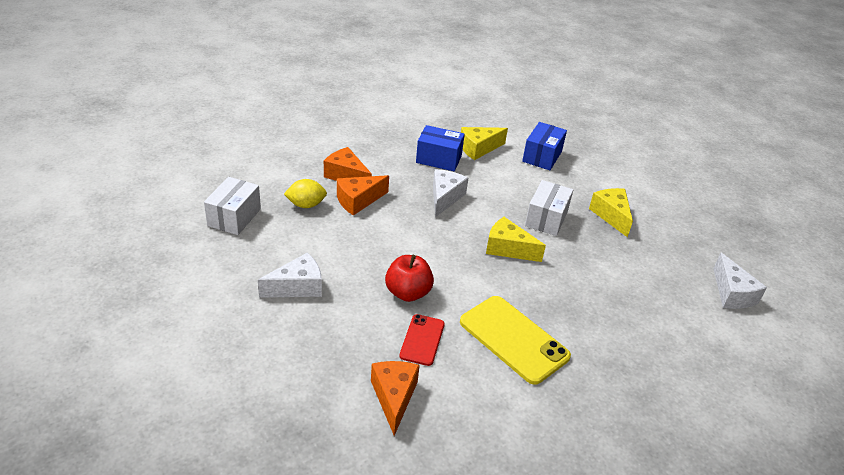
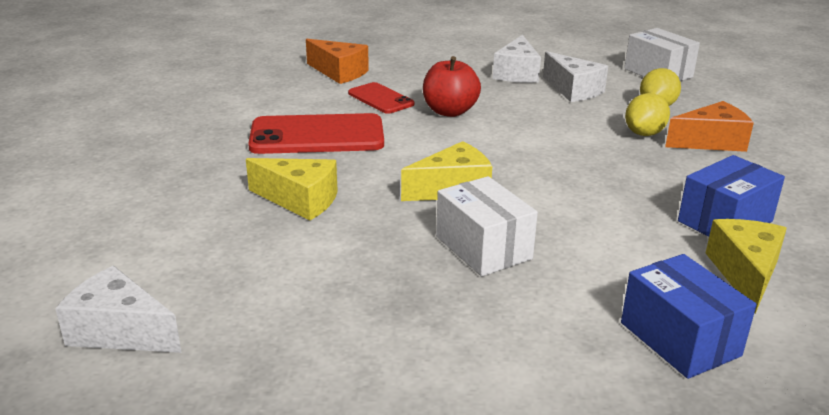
camera: 130 degrees right, 10 degrees down
(358, 201) = (644, 133): orange cheese -> yellow lemon
(445, 198) = (608, 188): white cheese -> white cheese (573, 90)
(514, 339) = (317, 136): yellow phone -> red phone
(611, 216) = (425, 319): yellow cheese -> yellow cheese (300, 200)

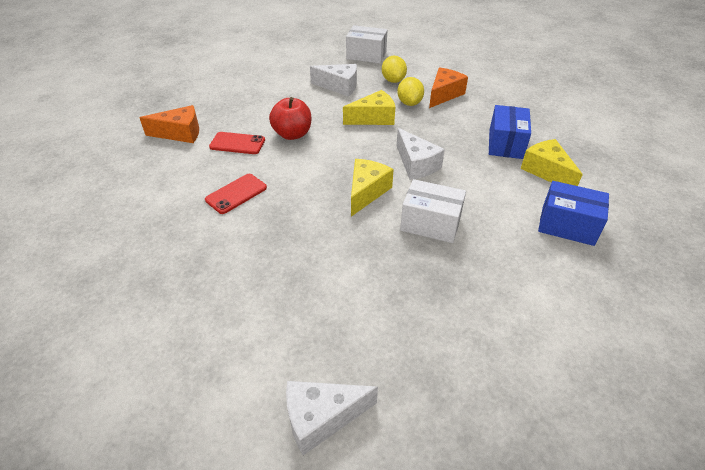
camera: 40 degrees left, 15 degrees up
(300, 200) = (294, 250): yellow cheese -> yellow cheese (373, 118)
(317, 136) = (236, 194): red phone -> red phone, size x0.57
(517, 73) = (293, 86): white cheese -> white cheese (416, 164)

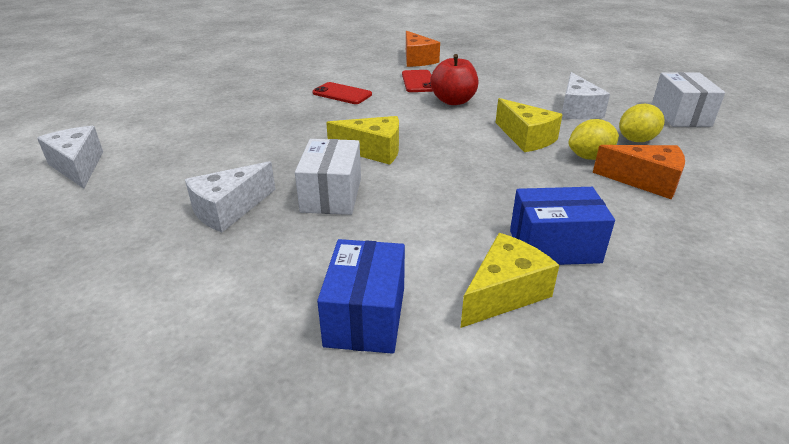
camera: 75 degrees right, 10 degrees down
(416, 164) = (445, 175): white cheese -> white cheese (229, 210)

